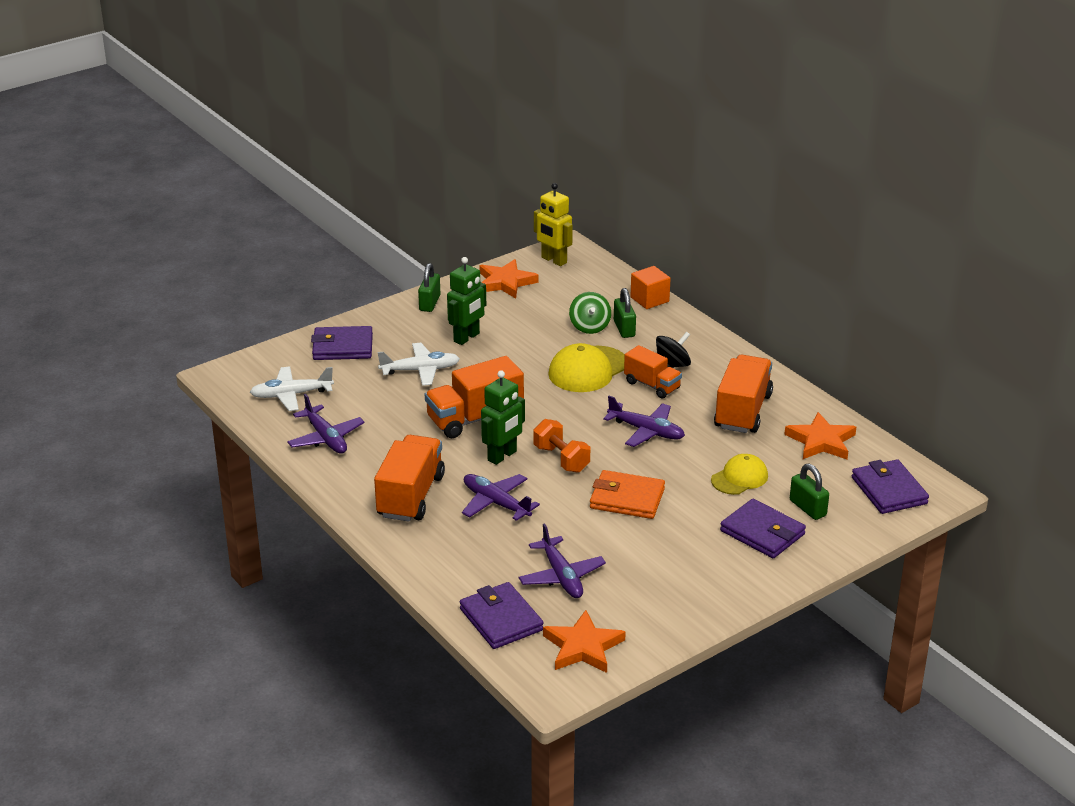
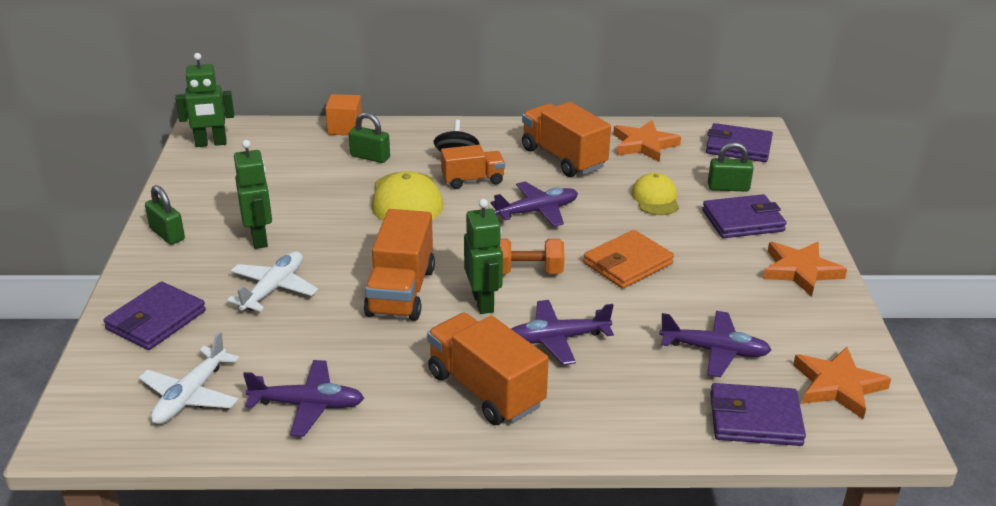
camera: 55 degrees left, 0 degrees up
(505, 282) = (203, 180): orange star -> orange star (800, 271)
(553, 260) = (211, 143): yellow robot -> green robot
(589, 327) = (342, 171): green spinning top -> none

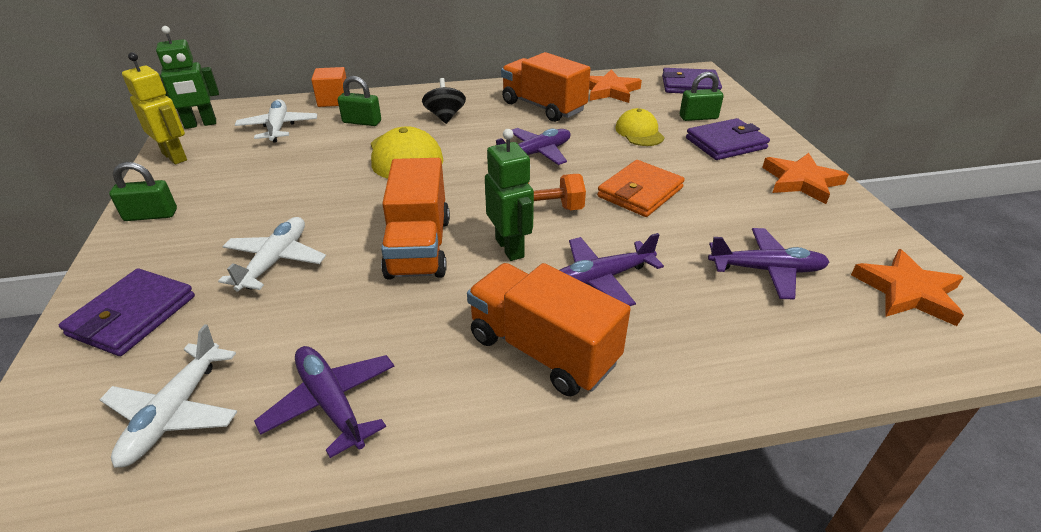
camera: 10 degrees left, 5 degrees up
(167, 234) = (151, 215): green padlock -> green padlock turned 45 degrees counterclockwise
(187, 177) = (175, 157): none -> yellow robot
(259, 239) = (256, 209): green robot -> none
(286, 155) = (278, 128): none -> white plane
(308, 405) = (331, 403): purple plane -> purple plane turned 120 degrees counterclockwise
(473, 180) = (465, 133): orange truck -> none
(755, 419) = (850, 343): purple wallet -> none

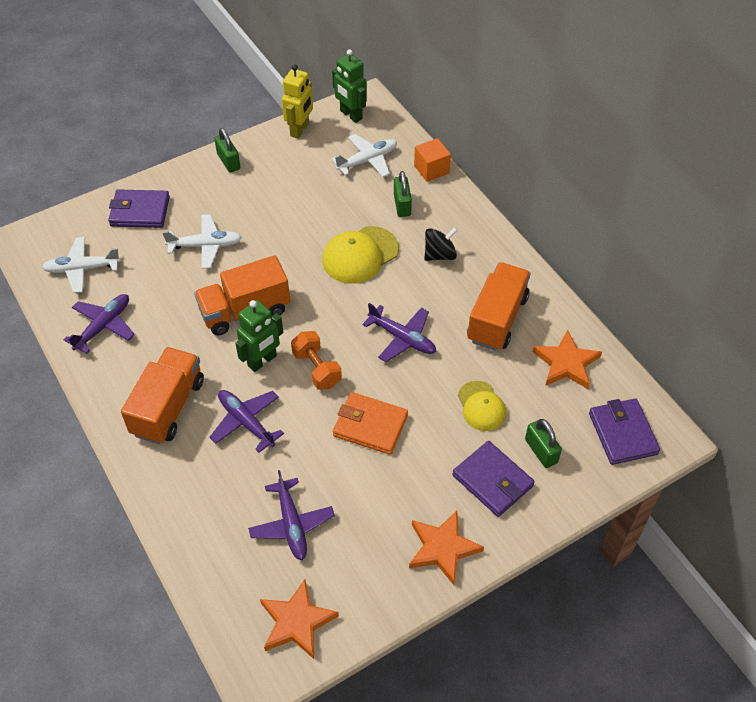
camera: 70 degrees right, 15 degrees up
(639, 132) = (481, 406): yellow cap -> yellow cap turned 105 degrees clockwise

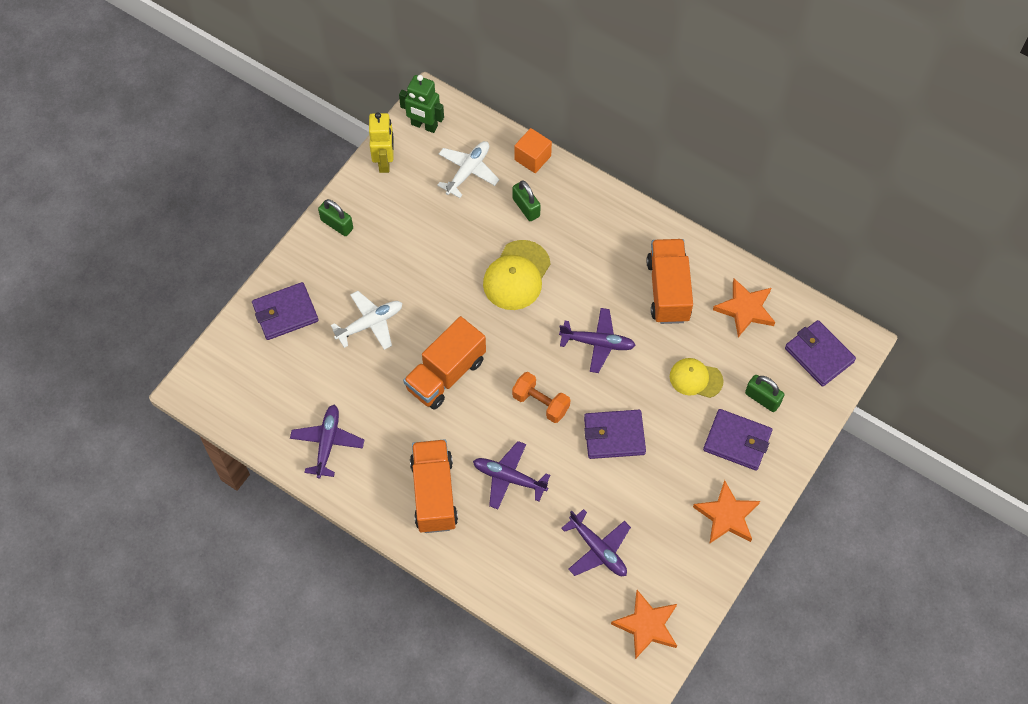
camera: 25 degrees left, 10 degrees up
(82, 269) = (269, 395): white plane -> none
(262, 361) = (489, 416): green robot -> none
(370, 425) = (614, 436): orange wallet -> purple wallet
(439, 255) = (587, 246): black spinning top -> none
(481, 406) = (695, 379): yellow cap -> yellow cap turned 150 degrees clockwise

